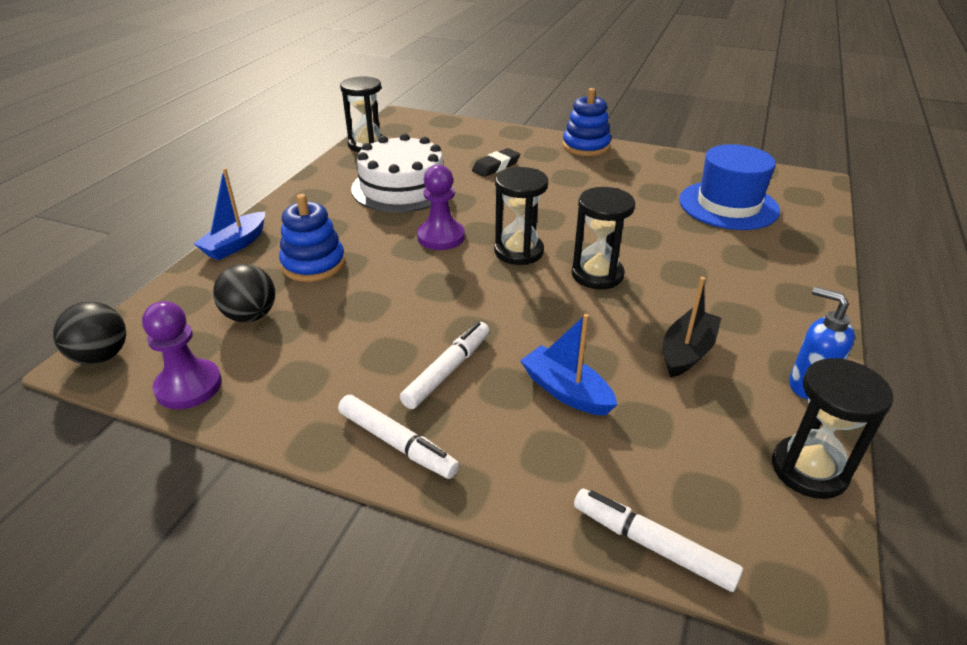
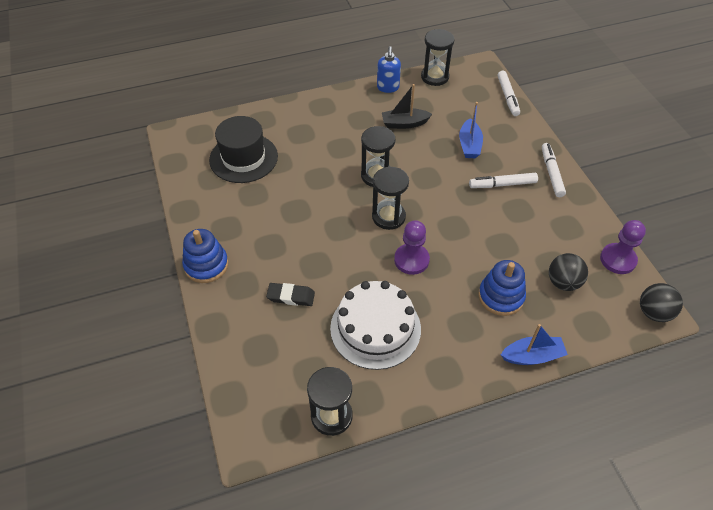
camera: 130 degrees left, 15 degrees up
(728, 205) = (243, 158): blue hat -> black hat

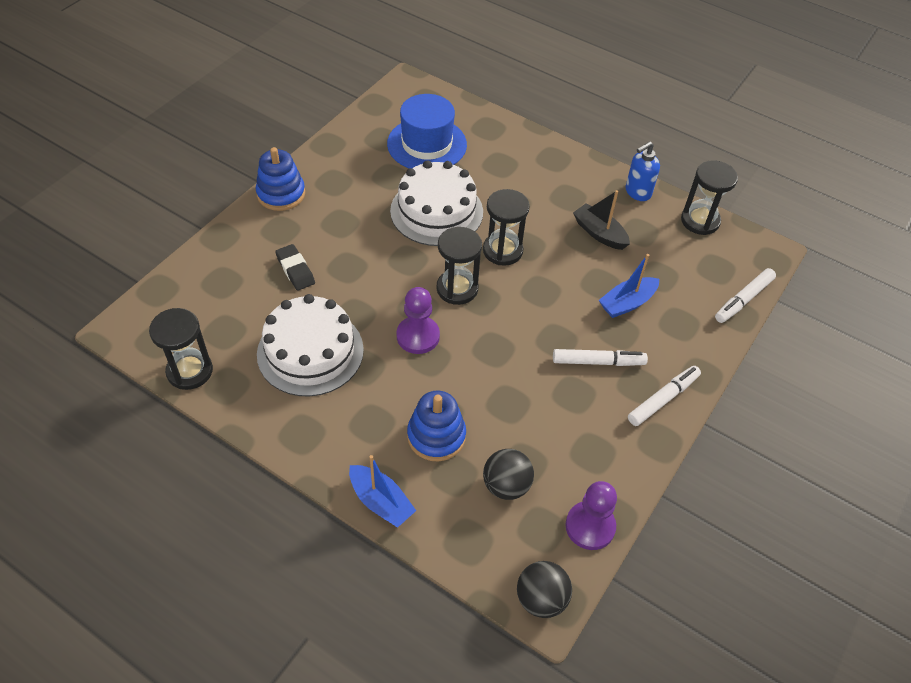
camera: 50 degrees right, 0 degrees up
(243, 158) = (427, 144): black hat -> blue hat
(311, 188) = (436, 211): none -> white cake
(502, 184) = (598, 362): white marker -> white marker turned 135 degrees clockwise

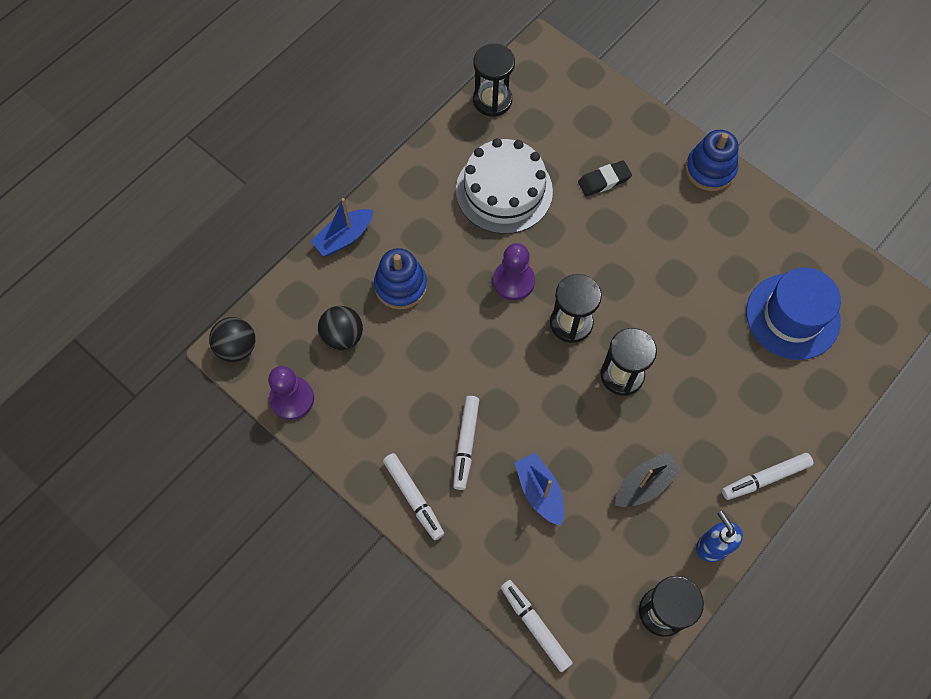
camera: 100 degrees right, 15 degrees up
(436, 211) = (682, 315): white cake -> none
(572, 162) = (765, 478): none -> white marker

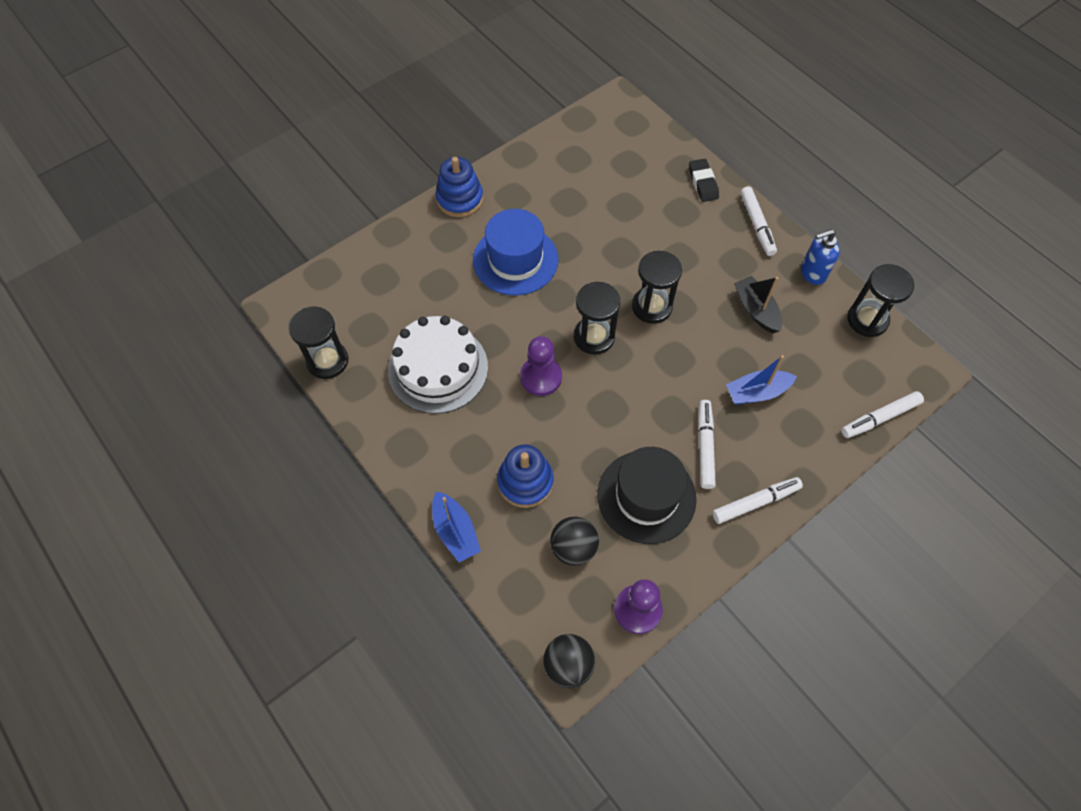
camera: 80 degrees left, 5 degrees down
(403, 394) = (646, 496): none -> black hat
(466, 444) = (705, 447): white marker -> white marker turned 105 degrees counterclockwise
(604, 181) = (449, 282): black eraser -> black eraser (703, 183)
(792, 316) = (615, 174): blue hat -> blue hat (515, 260)

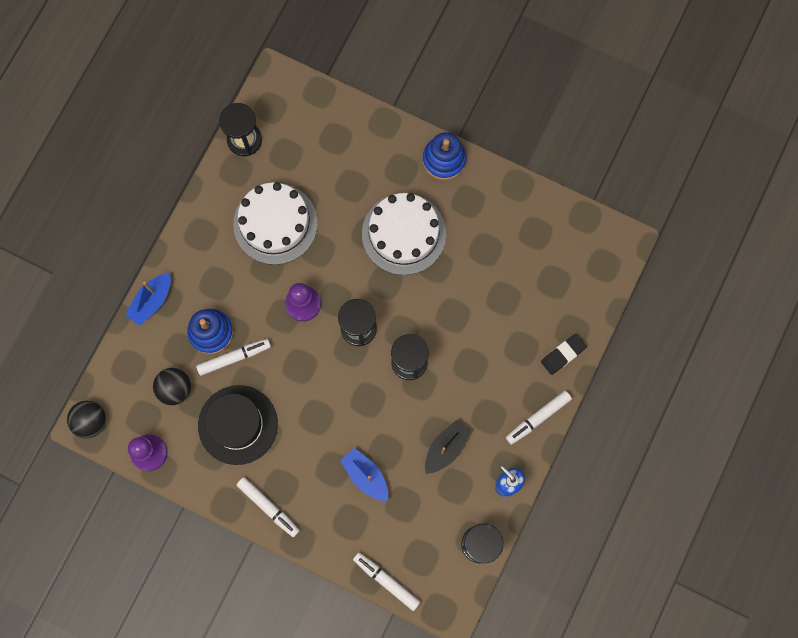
camera: 65 degrees right, 15 degrees up
(515, 260) = (403, 234): blue hat -> white cake
(705, 447) = (298, 452): white marker -> white marker (234, 357)

